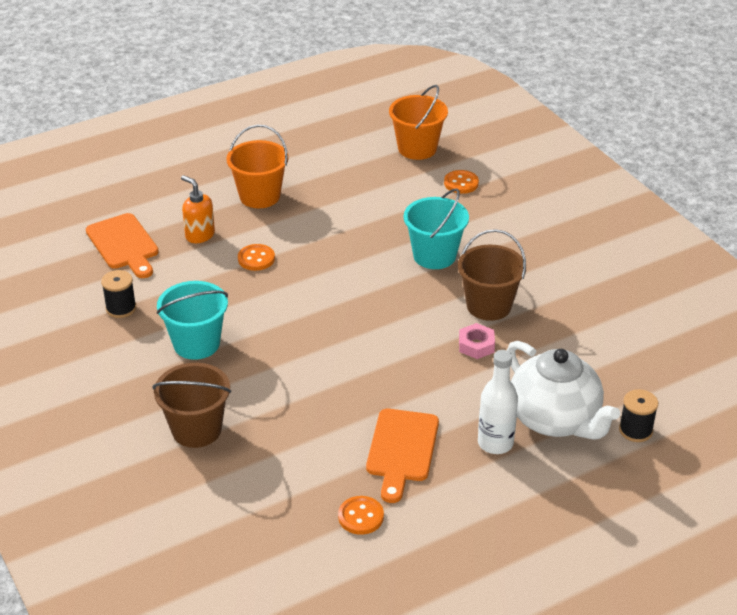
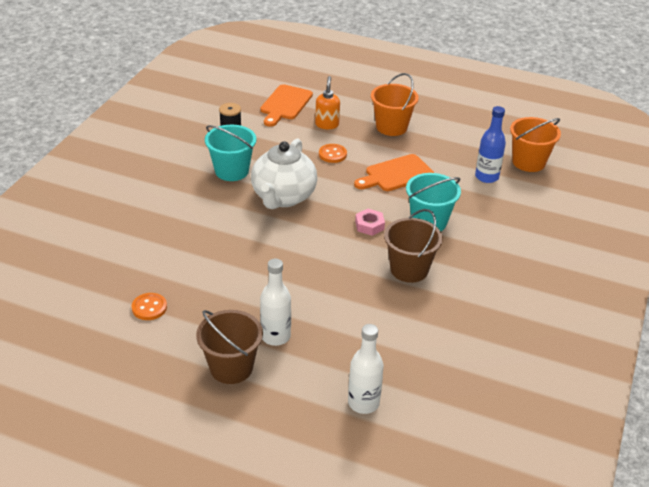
camera: 50 degrees right, 0 degrees up
(196, 429) = (160, 207): brown bucket -> brown bucket (231, 367)
(402, 450) = (226, 296): orange cutting board -> orange cutting board (396, 174)
(409, 184) = (486, 177): none -> blue bottle
(461, 183) = (520, 197): orange button -> none
(476, 345) = (362, 282): pink nut -> pink nut (369, 225)
(555, 420) = (329, 355): white teapot -> white teapot (283, 197)
(635, 430) = (363, 403): black spool -> white bottle

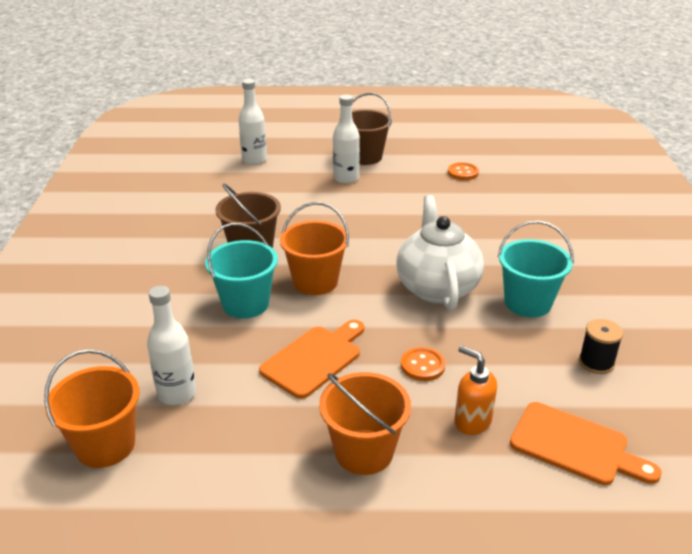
camera: 160 degrees right, 5 degrees down
(285, 104) = (575, 446): orange cutting board -> orange cutting board turned 120 degrees clockwise
(327, 124) = (472, 421): orange soap dispenser -> orange soap dispenser turned 150 degrees clockwise
(369, 225) = (315, 281): pink nut -> orange bucket
(486, 177) = (177, 393): blue bottle -> white bottle

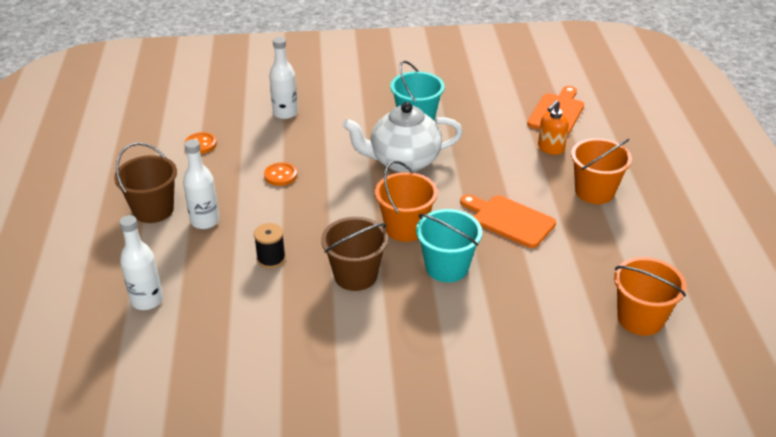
camera: 95 degrees left, 5 degrees up
(177, 393) = (572, 290): white bottle -> white bottle (285, 113)
(422, 365) = (502, 168): orange button -> orange button (280, 175)
(596, 362) = (478, 98): black spool -> black spool (271, 259)

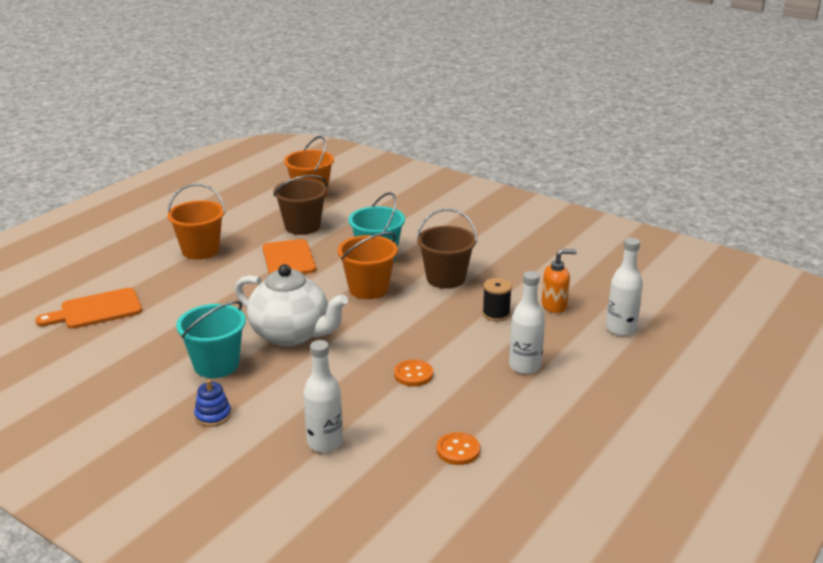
camera: 140 degrees left, 10 degrees down
(153, 210) = (566, 399): brown bucket -> brown bucket (302, 226)
(369, 96) = (213, 415): none -> blue stacking toy
(550, 148) = (164, 288): orange soap dispenser -> orange soap dispenser (554, 306)

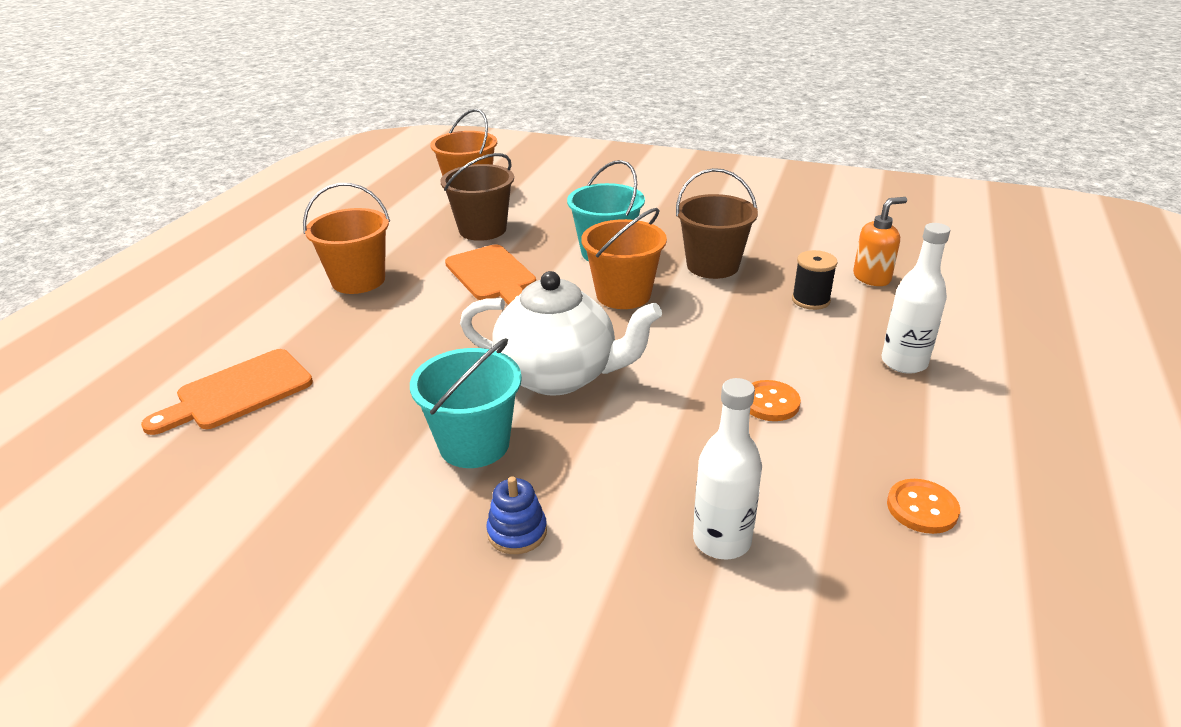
camera: 15 degrees left, 5 degrees up
(620, 329) = (974, 293): white bottle -> none

